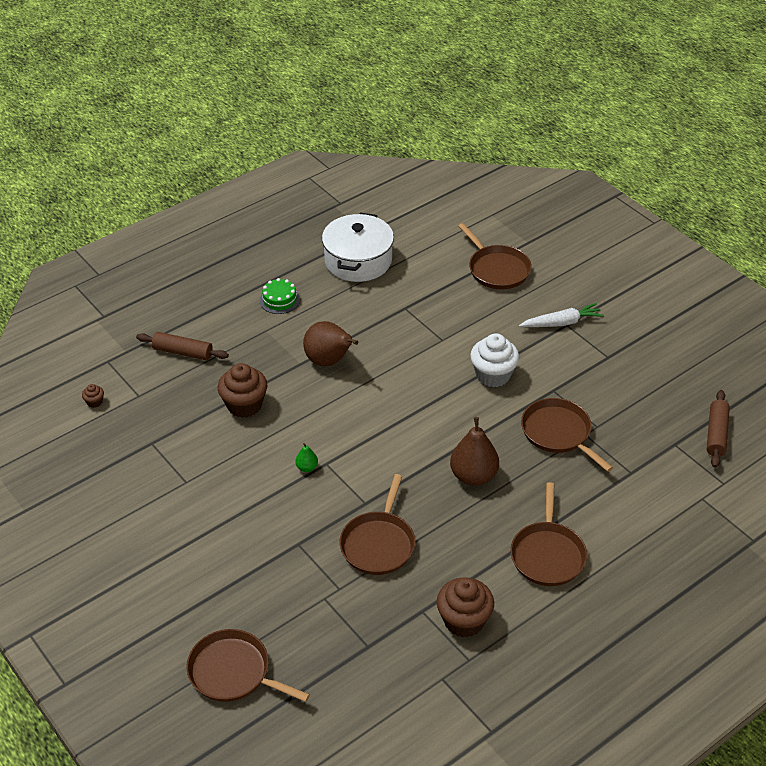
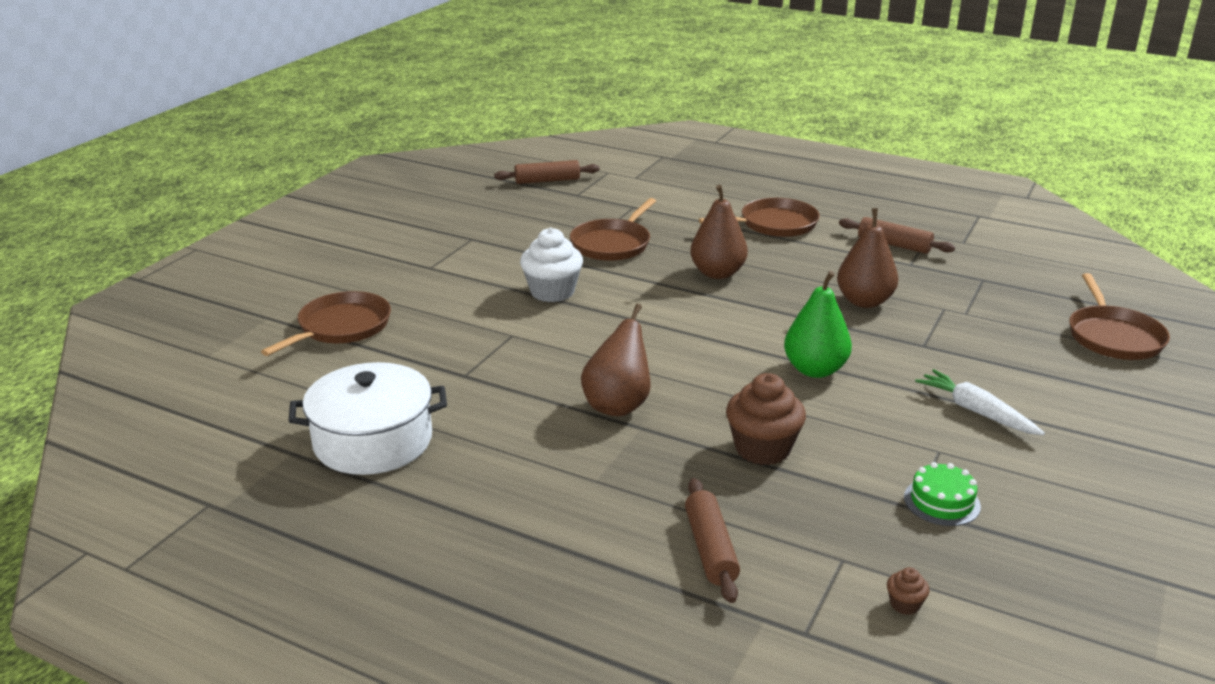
camera: 115 degrees left, 15 degrees down
(279, 300) = (515, 489): green cake -> green cake (941, 502)
(307, 467) = (815, 370): green pear -> green pear, size x2.14
(378, 544) = (864, 301): brown pan -> brown pear
(464, 621) = (894, 244): brown cupcake -> brown rolling pin
(562, 323) = (428, 270): white carrot -> white carrot (976, 411)

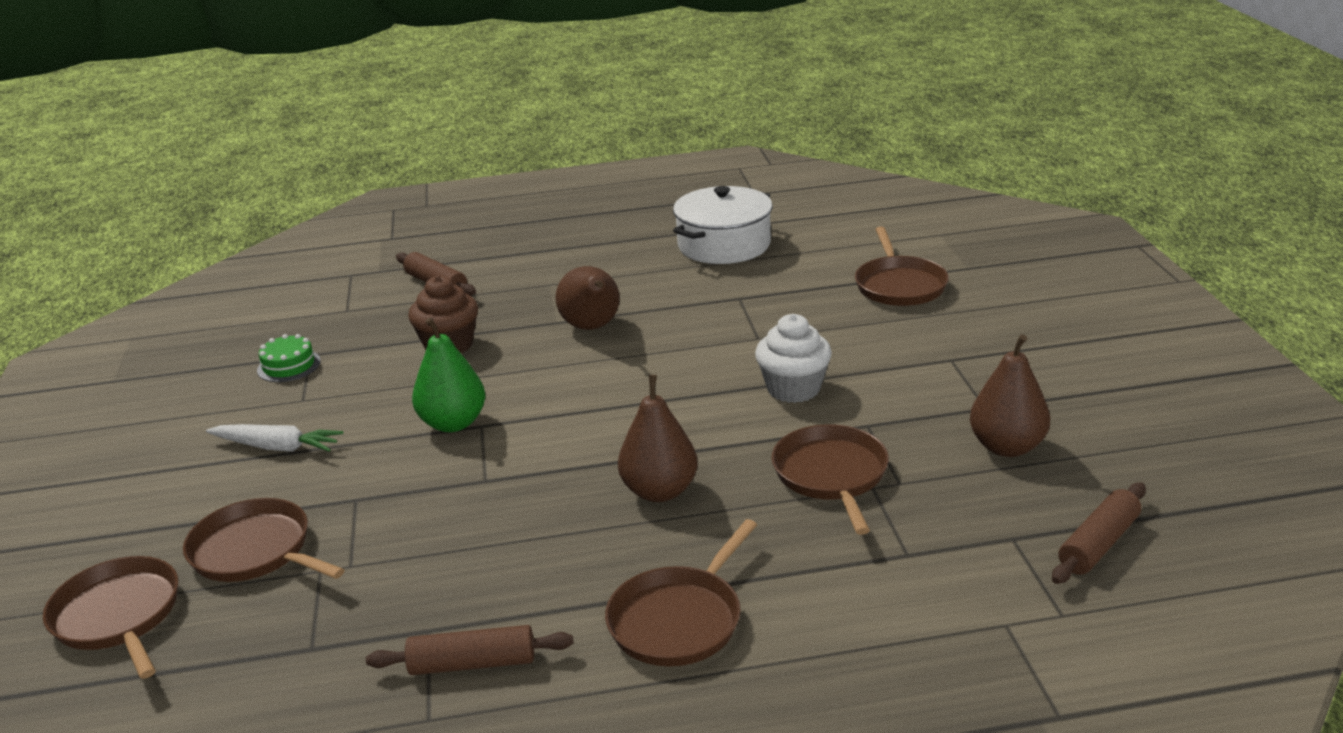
camera: 145 degrees right, 0 degrees up
(864, 301) = (454, 530): brown pear -> brown pear (1007, 447)
(904, 604) = (296, 305): brown cupcake -> none
(1009, 340) = (255, 551): none -> brown pan

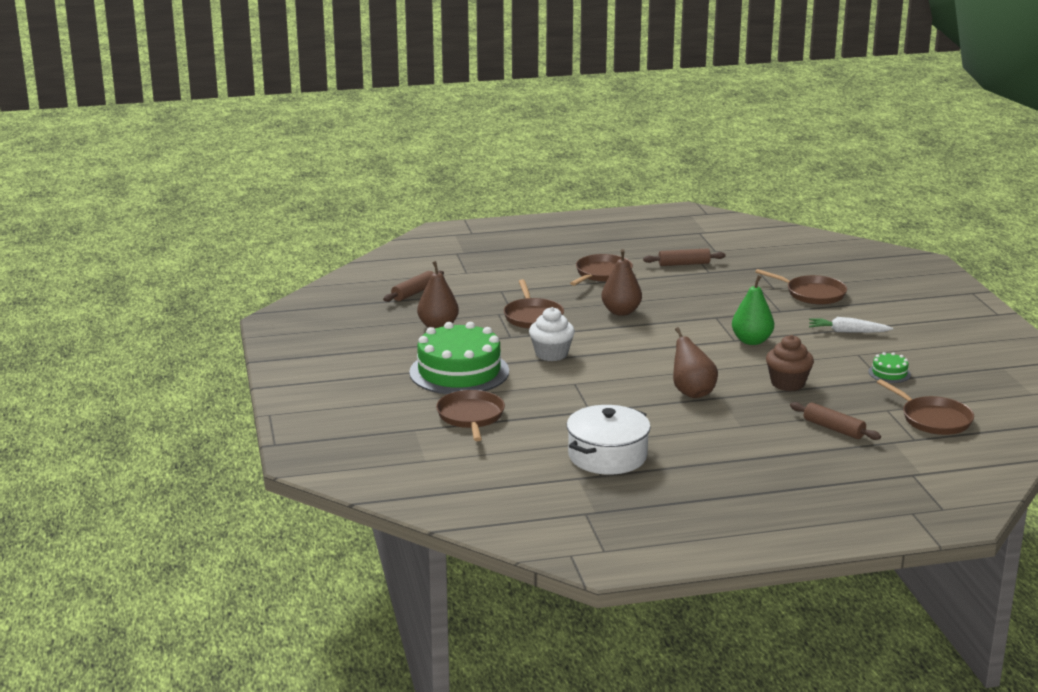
camera: 175 degrees right, 5 degrees down
(119, 616) = (852, 276): brown pan -> brown pan (933, 419)
(937, 352) = (459, 372): none -> green cake

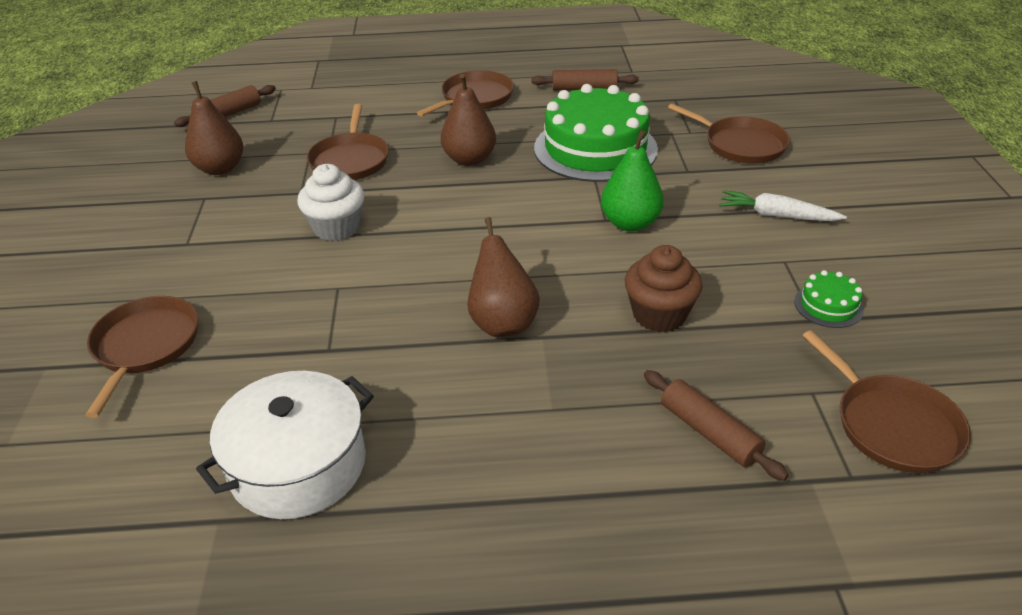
camera: 10 degrees right, 15 degrees up
(459, 372) = (191, 252): green cake -> green cake (595, 148)

